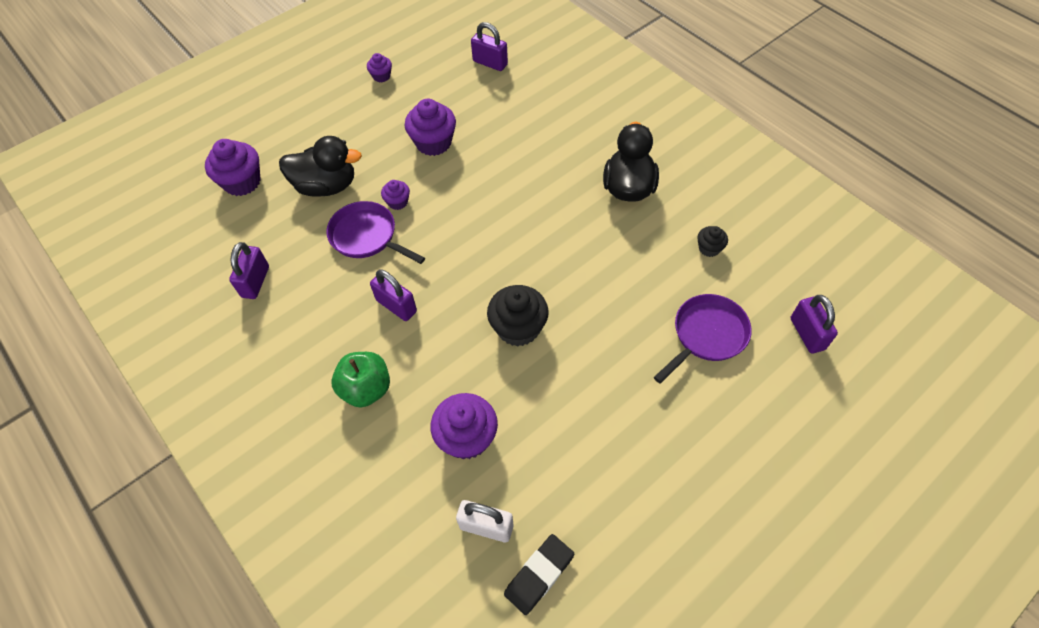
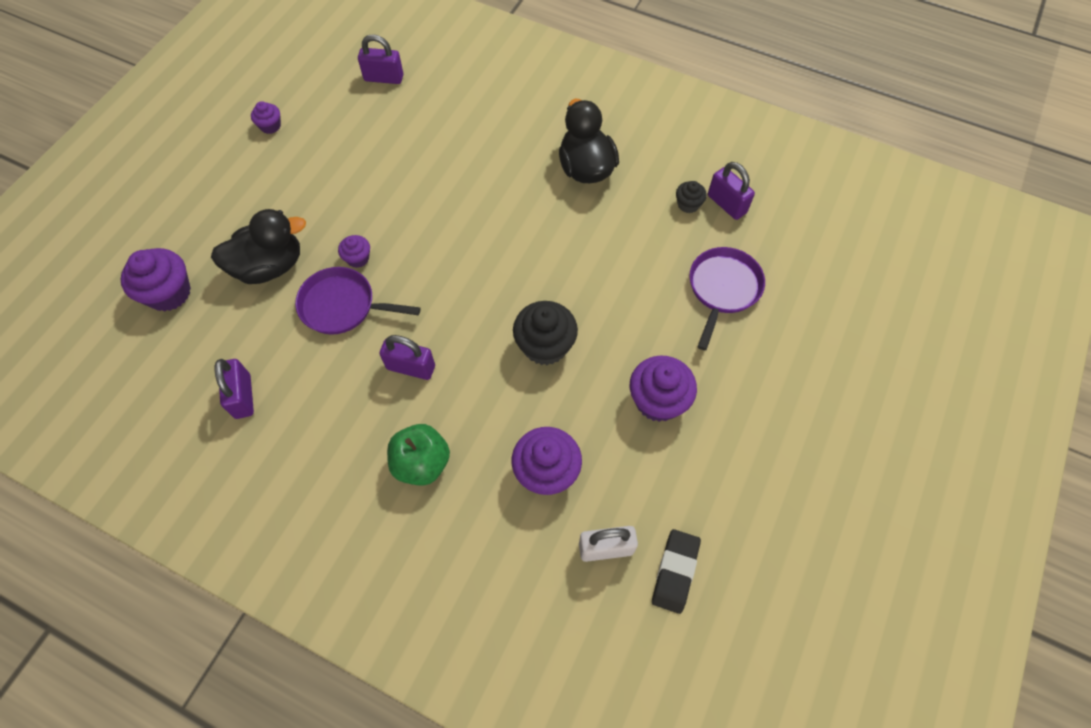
camera: 25 degrees left, 5 degrees up
(433, 143) = (365, 183): purple cupcake -> purple cupcake (658, 400)
(807, 334) = (808, 256): purple padlock -> purple padlock (726, 204)

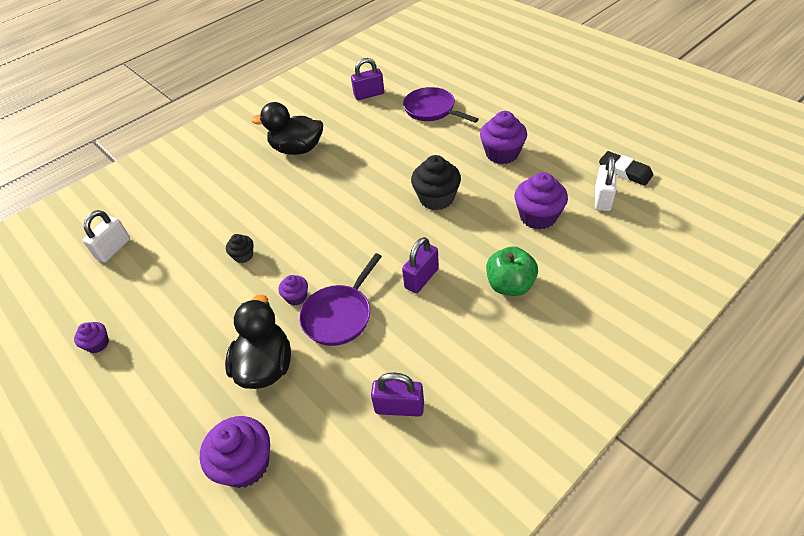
camera: 65 degrees left, 15 degrees down
(384, 78) = (113, 249): purple padlock -> white padlock
(688, 204) = (359, 110): black cupcake -> black cupcake (243, 256)

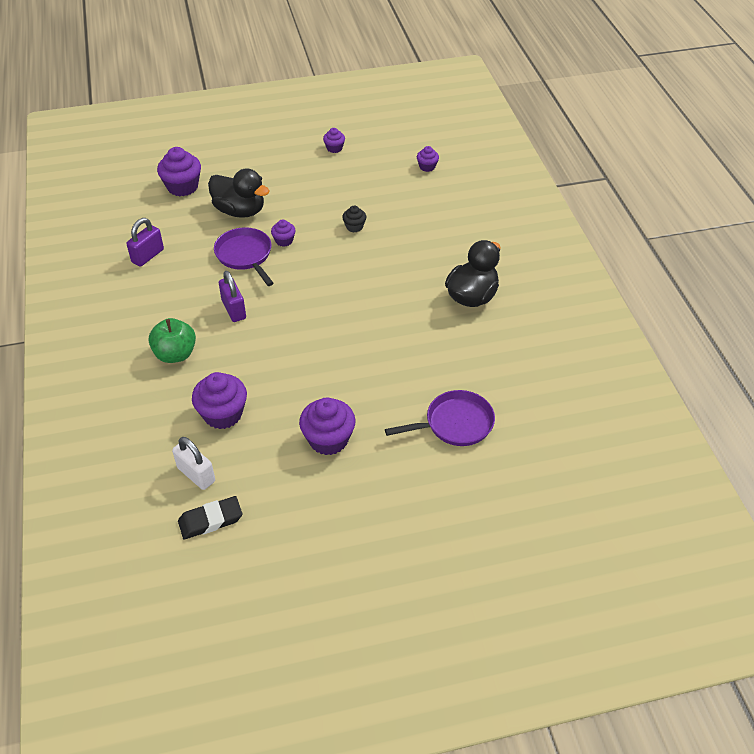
camera: 115 degrees right, 0 degrees up
(113, 249) = (427, 167): white padlock -> purple cupcake
(369, 94) = (531, 385): purple padlock -> none
(436, 198) = (311, 359): black cupcake -> none

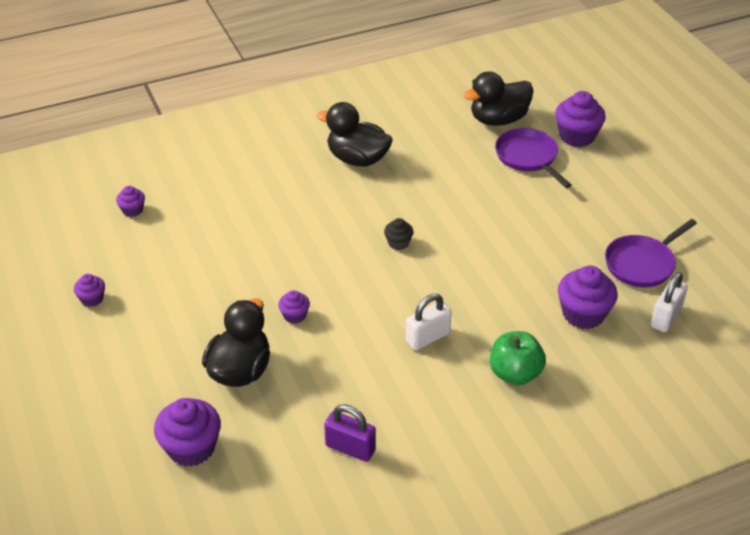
camera: 100 degrees left, 5 degrees down
(210, 520) = (709, 295): black eraser -> none
(234, 309) = (427, 337): purple padlock -> white padlock
(245, 256) = (330, 346): purple pan -> purple pan (642, 264)
(328, 439) = (581, 233): purple cupcake -> purple cupcake (576, 136)
(354, 227) = (258, 257): black cupcake -> black cupcake (398, 243)
(525, 412) = (498, 119): none -> black duck

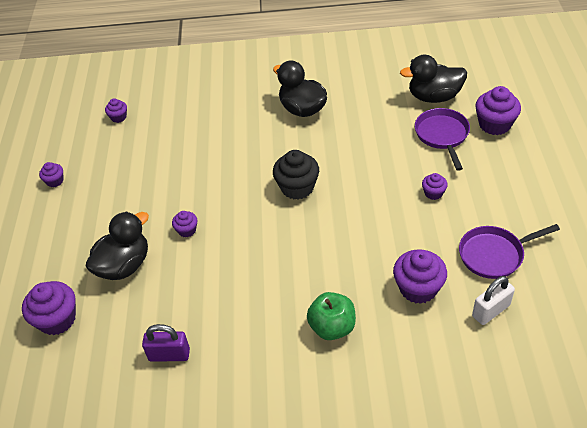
camera: 25 degrees right, 5 degrees up
(350, 448) = (169, 355): purple padlock -> purple padlock turned 45 degrees counterclockwise
(398, 243) = (297, 187): black cupcake -> black cupcake, size x1.87
(427, 337) = (278, 275): white padlock -> none
(549, 217) = (433, 193): none -> purple cupcake

